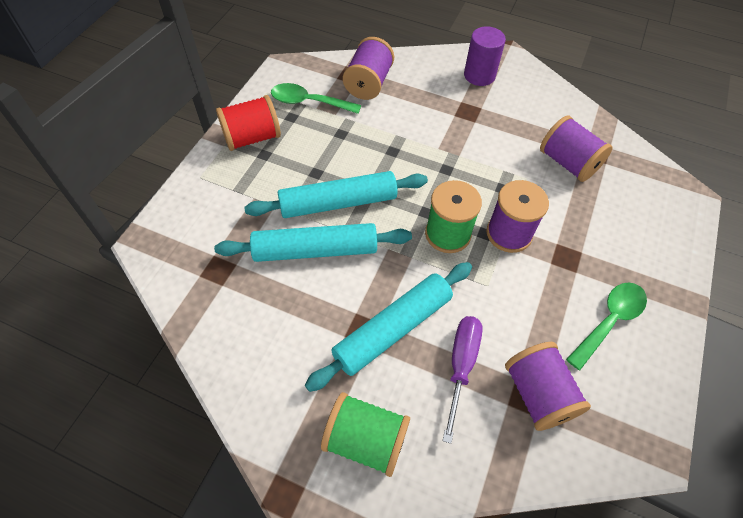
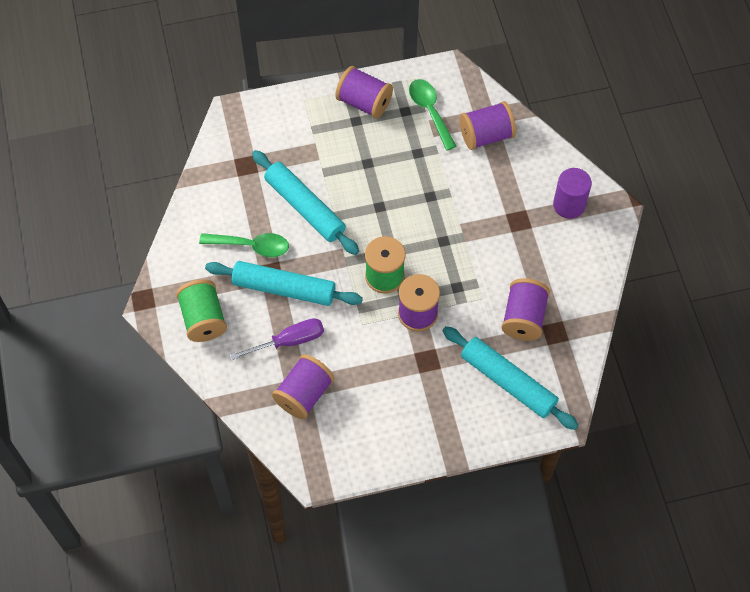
camera: 55 degrees right, 5 degrees up
(252, 138) = (364, 102): red spool -> purple spool
(338, 203) = (354, 194): turquoise rolling pin -> turquoise rolling pin (508, 382)
(609, 321) = (394, 411): green spoon -> green spoon (251, 246)

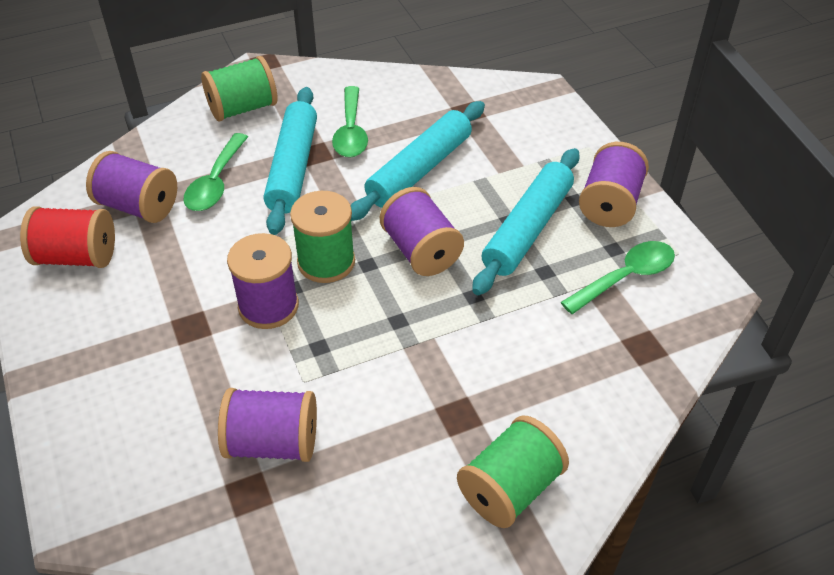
camera: 80 degrees right, 15 degrees down
(289, 341) = (216, 182): purple screwdriver -> green spoon
(349, 434) = (76, 257): none -> red spool
(486, 135) = (609, 352): purple spool -> purple spool (421, 251)
(508, 382) = (153, 434): turquoise rolling pin -> turquoise rolling pin (527, 229)
(569, 205) = (510, 488): purple cylinder -> green spool

